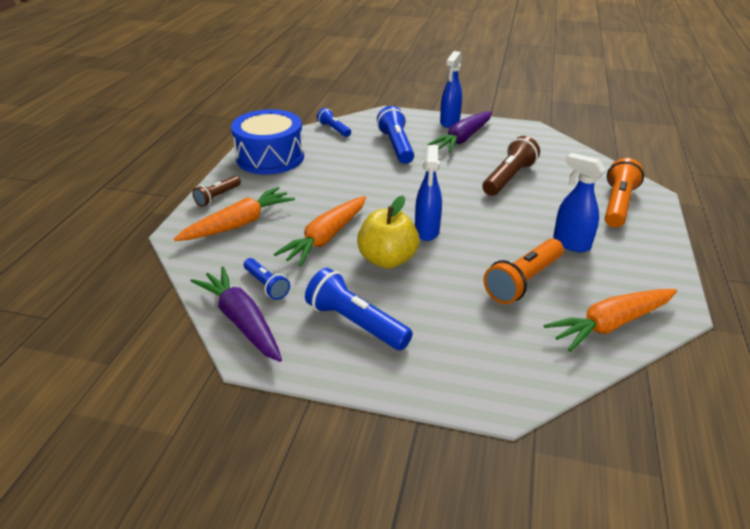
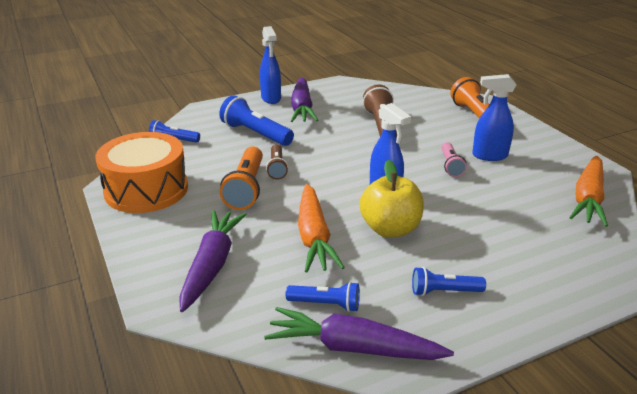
camera: 40 degrees left, 5 degrees down
(217, 197) = (147, 251): brown flashlight -> brown flashlight (277, 168)
(239, 224) = (212, 265): orange carrot -> purple carrot
(270, 157) = (146, 190): blue drum -> orange drum
(356, 323) = (444, 291): blue flashlight -> blue flashlight, size x0.60
(518, 236) = (450, 166): none -> pink flashlight
(523, 281) = (501, 196): orange flashlight -> orange flashlight (246, 188)

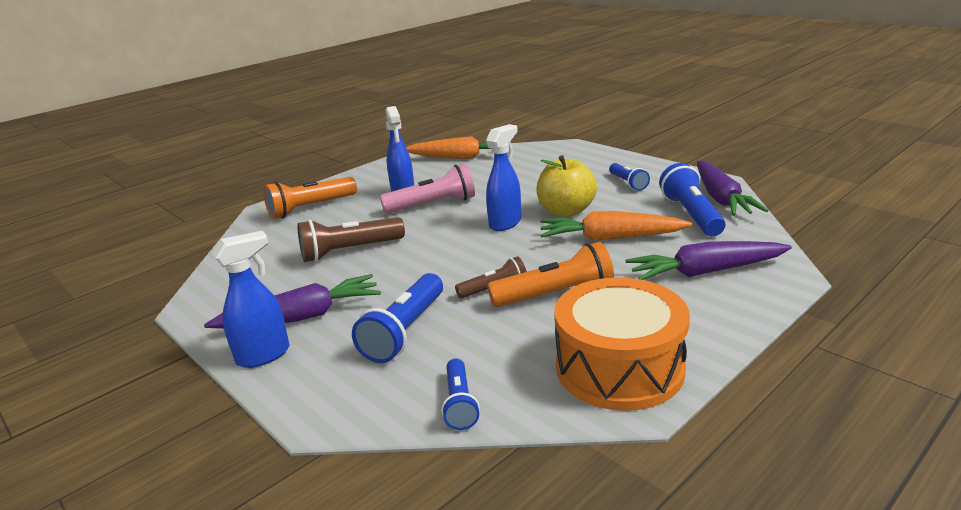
camera: 105 degrees left, 5 degrees down
(314, 237) = (610, 238): orange carrot -> orange carrot turned 150 degrees counterclockwise
(326, 304) = (691, 215): blue flashlight -> blue flashlight, size x1.66
(450, 166) = (433, 205): pink flashlight -> pink flashlight, size x1.66

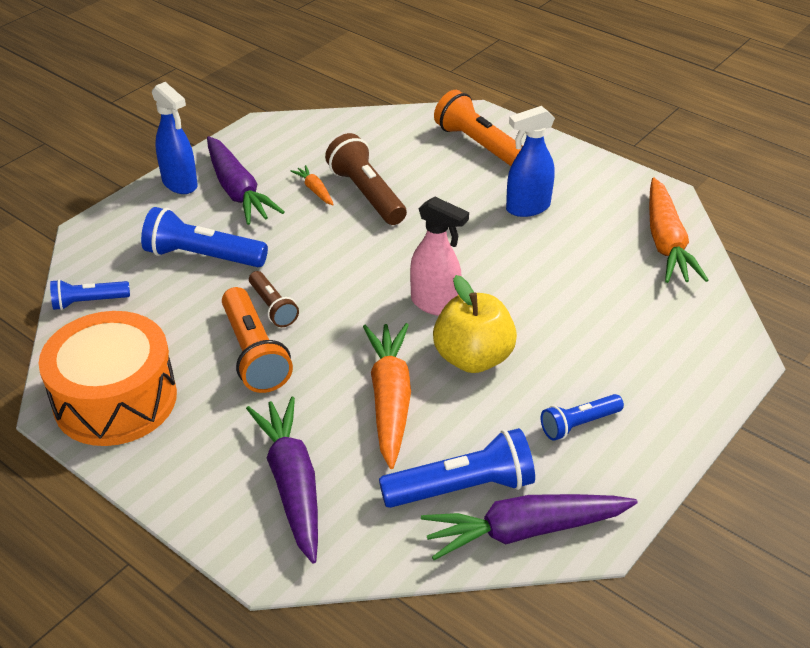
camera: 80 degrees right, 15 degrees up
(328, 275) = (315, 190): none -> orange carrot
(433, 205) = (490, 238): pink flashlight -> none
(505, 223) = (435, 304): blue spray bottle -> pink spray bottle

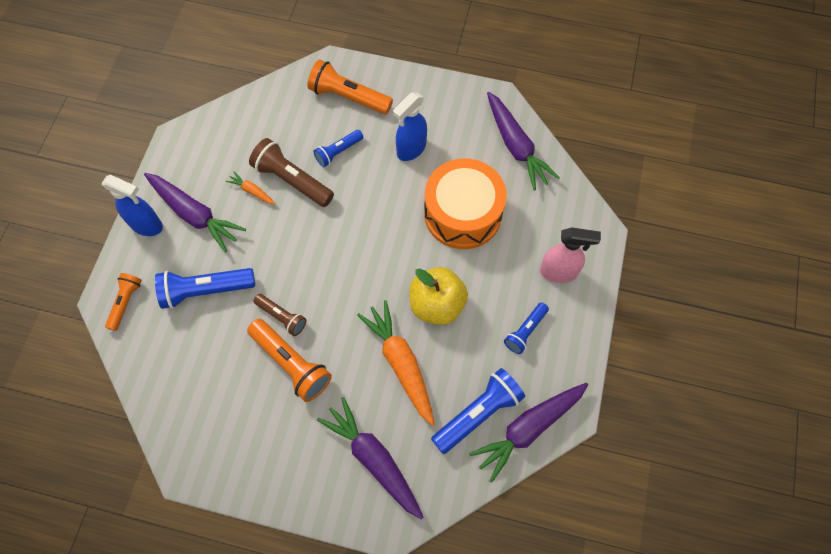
camera: 25 degrees left, 25 degrees up
(88, 302) = (147, 368): blue flashlight -> blue flashlight (338, 152)
(109, 239) = (125, 302): none -> orange flashlight
(115, 399) = (219, 445): orange drum -> orange drum (462, 214)
(435, 304) = (391, 267): pink spray bottle -> pink spray bottle (558, 272)
(666, 242) = (516, 146): orange carrot -> purple carrot

